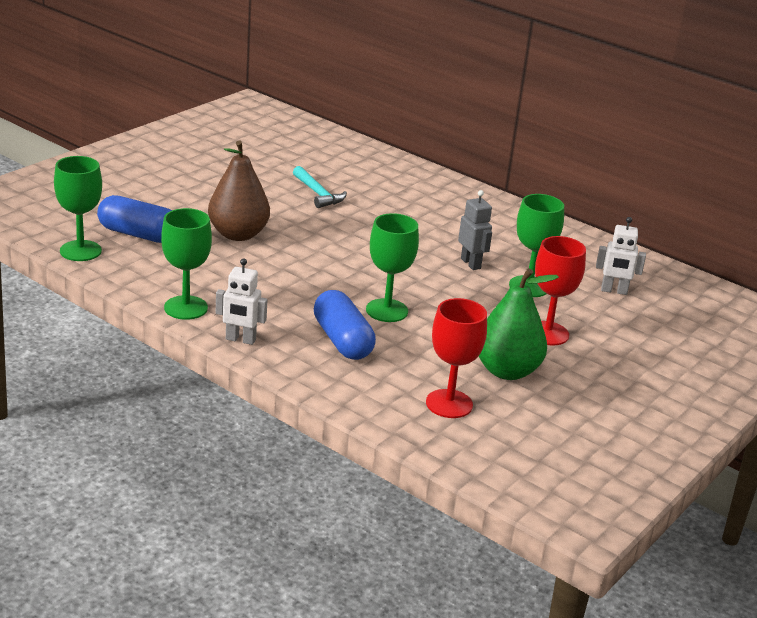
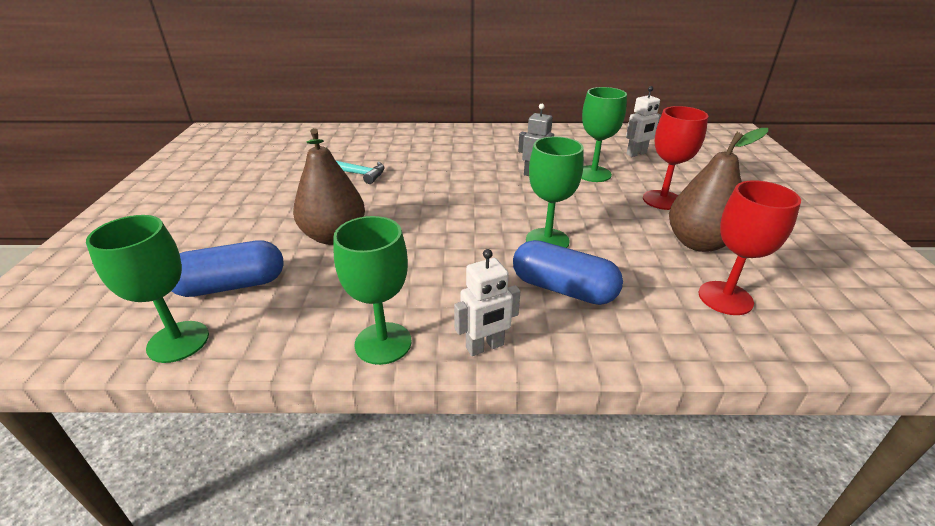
camera: 35 degrees left, 5 degrees up
(507, 371) = (698, 243): green pear -> brown pear

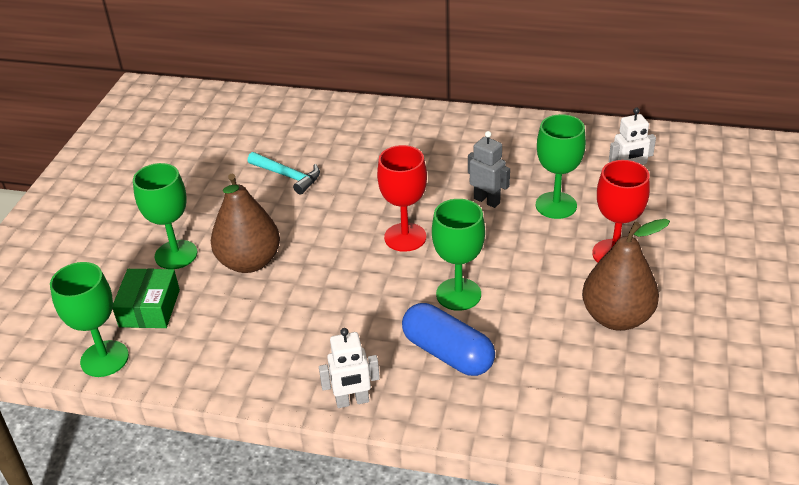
camera: 15 degrees right, 5 degrees up
(231, 285) = (150, 308): blue capsule -> green box
(383, 343) = (268, 385): green goblet -> green goblet (176, 255)
(725, 298) = (601, 385): red goblet -> red goblet (405, 237)

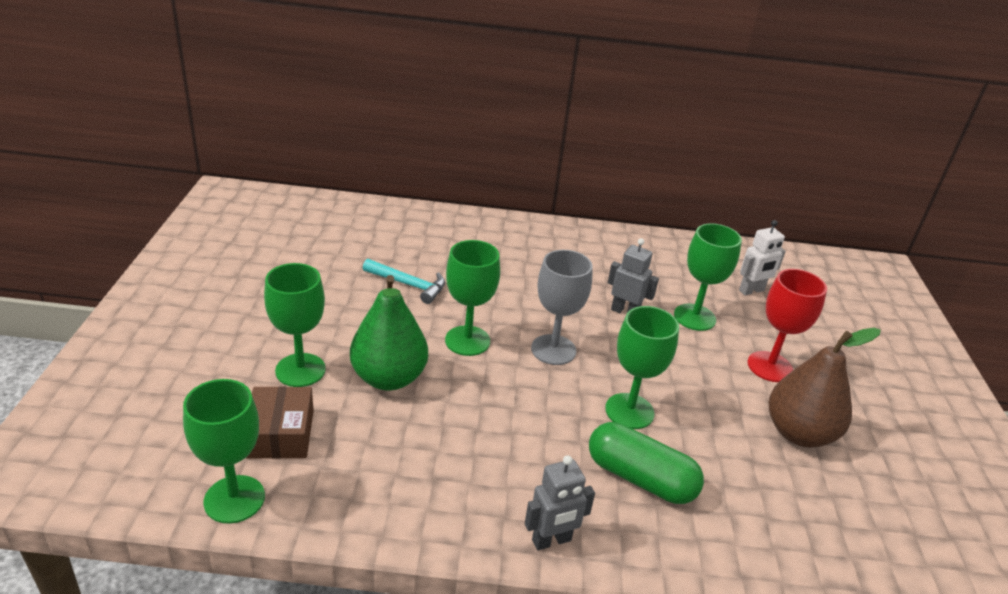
camera: 15 degrees left, 5 degrees down
(150, 308) = (281, 434): green box -> brown box
(249, 262) = (389, 378): brown pear -> green pear
(327, 229) = (467, 341): none -> green goblet
(352, 401) = (551, 540): white robot -> grey robot
(405, 237) = (553, 350): red goblet -> grey goblet
(448, 353) = (640, 478): blue capsule -> green capsule

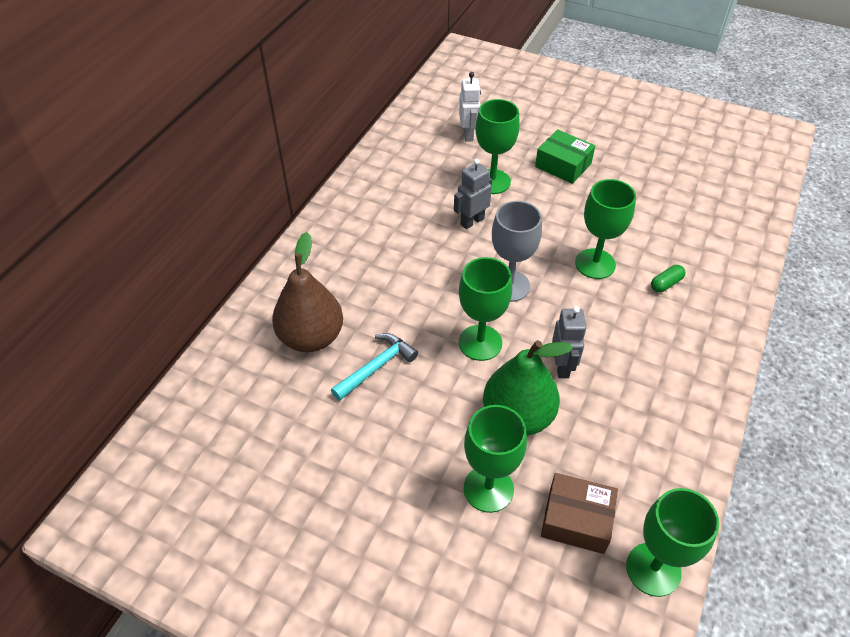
camera: 65 degrees left, 15 degrees up
(551, 540) = (719, 355): grey robot -> grey robot (562, 366)
(640, 478) = (666, 284): green capsule -> green capsule, size x0.46
(770, 367) = (563, 165): red goblet -> green box
(799, 433) = (635, 181): brown pear -> brown pear (311, 337)

